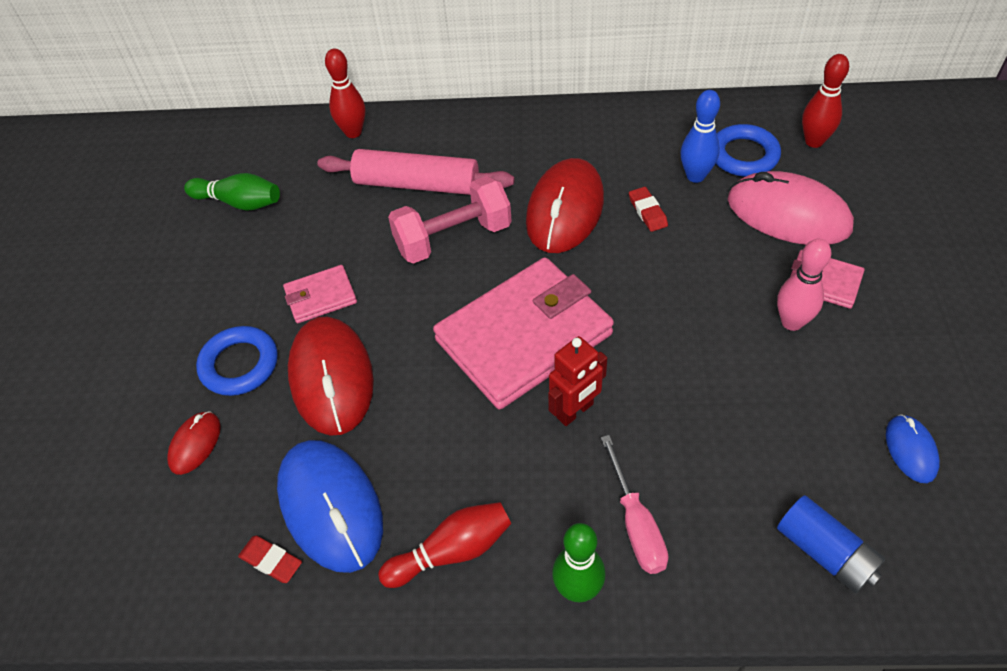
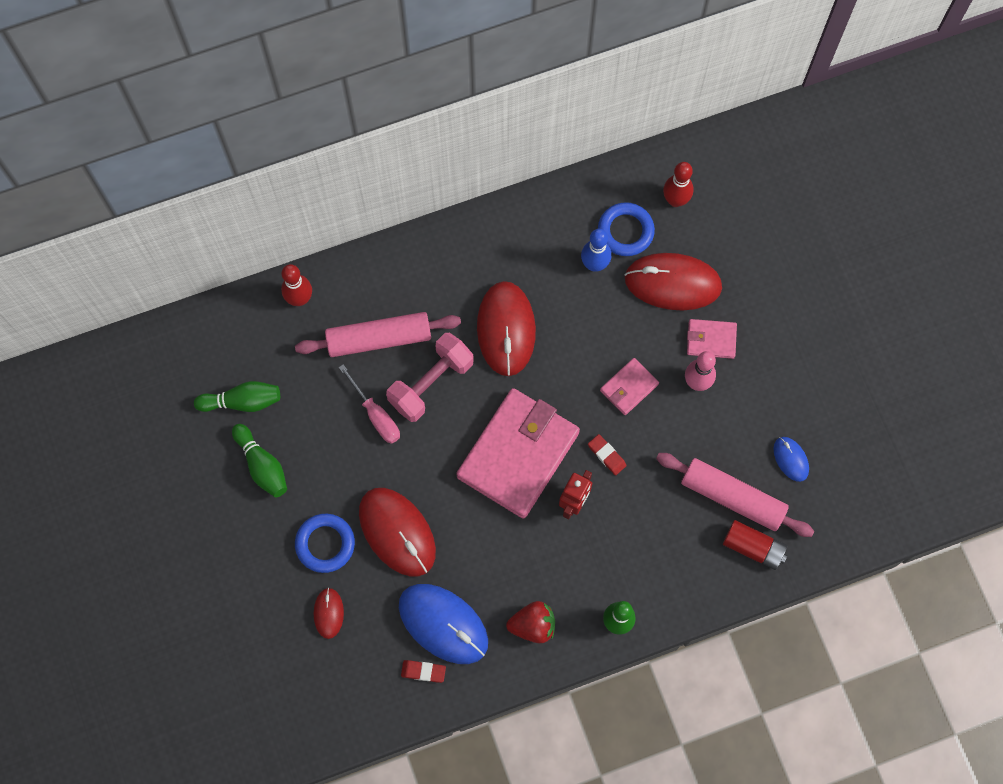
camera: 25 degrees left, 20 degrees up
(221, 265) = (262, 465): none -> green bowling pin
(321, 297) = (355, 468): pink wallet -> pink wallet (629, 387)
(452, 551) = (533, 625): red bowling pin -> red strawberry
(636, 524) = (638, 568): pink screwdriver -> pink screwdriver (376, 415)
(647, 212) = (569, 312): red eraser -> red eraser (606, 455)
(788, 214) = (672, 283): pink mouse -> red mouse
(807, 474) = (732, 498): none -> pink rolling pin
(825, 552) = (753, 547): blue battery -> red battery

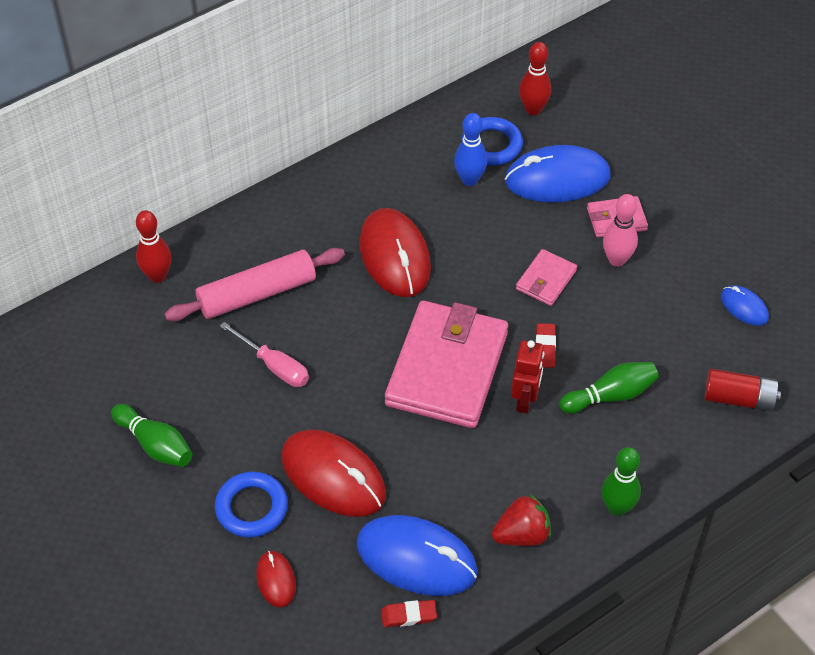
camera: 15 degrees left, 20 degrees down
(242, 401) = (116, 387): green bowling pin -> green bowling pin (610, 395)
(431, 383) = (328, 322): pink dumbbell -> none
(606, 455) = (545, 347): red eraser -> red eraser turned 60 degrees clockwise
(672, 283) = (557, 179): red mouse -> blue mouse
(732, 498) = (697, 357): pink rolling pin -> none

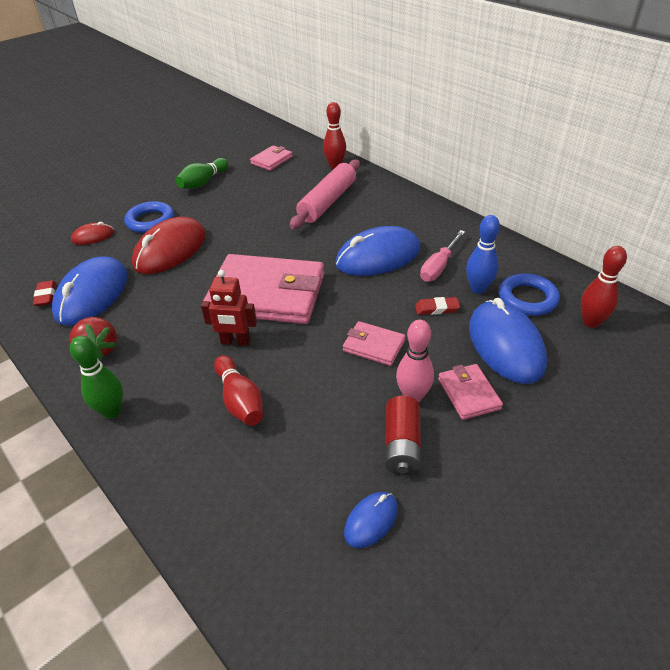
camera: 85 degrees right, 10 degrees down
(113, 353) = (271, 160): none -> pink wallet
(257, 294) = (327, 202): pink rolling pin -> pink rolling pin turned 60 degrees clockwise
(274, 366) = (265, 216): pink screwdriver -> pink screwdriver (439, 266)
(394, 256) = (378, 257): red mouse -> blue mouse
(545, 347) = (294, 350): red eraser -> red eraser (437, 308)
(610, 395) = (240, 400): green bowling pin -> red bowling pin
(739, 399) = (235, 516): red battery -> red battery (401, 445)

